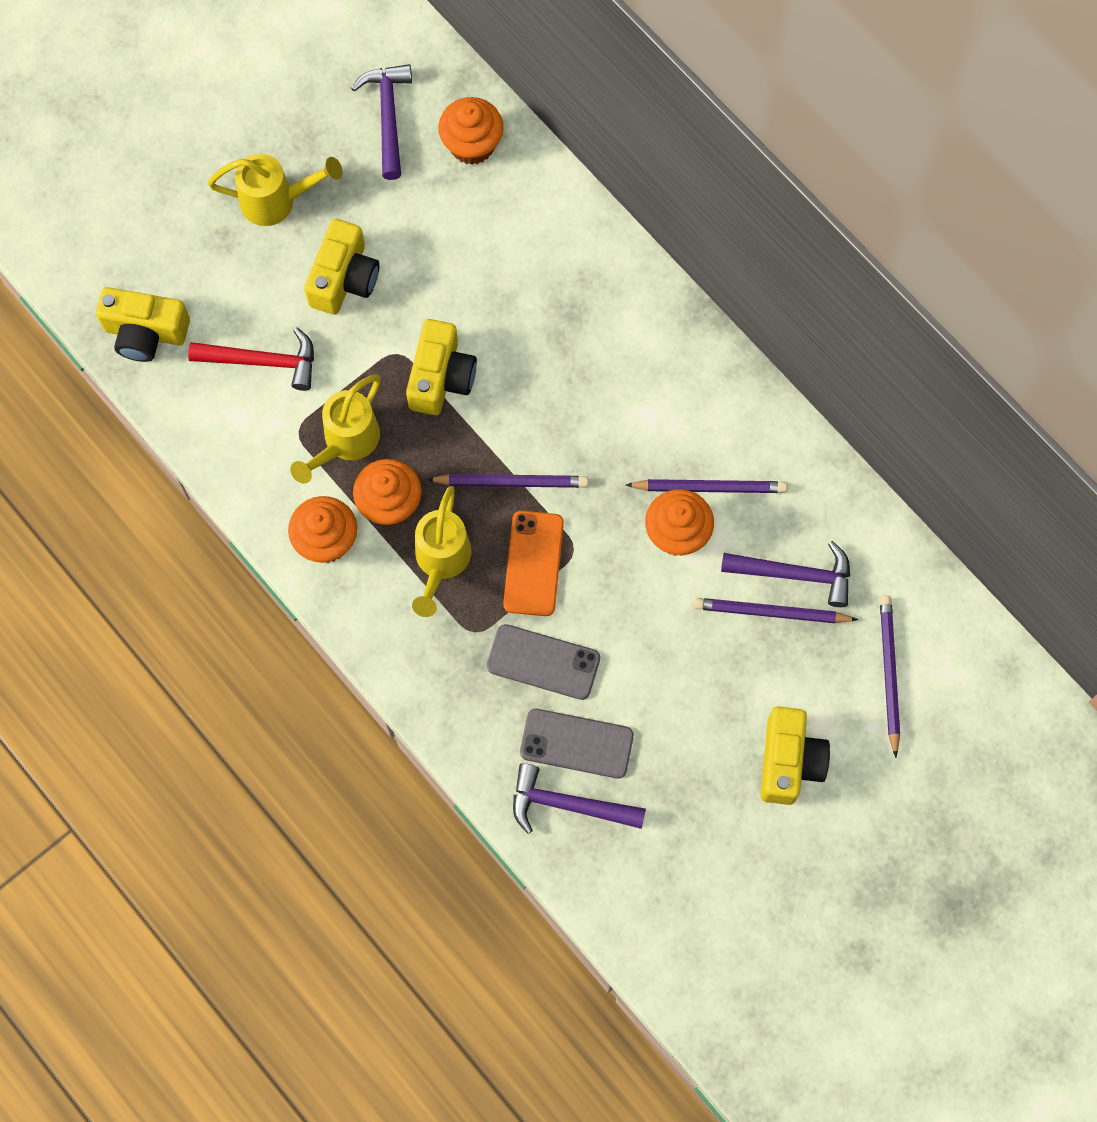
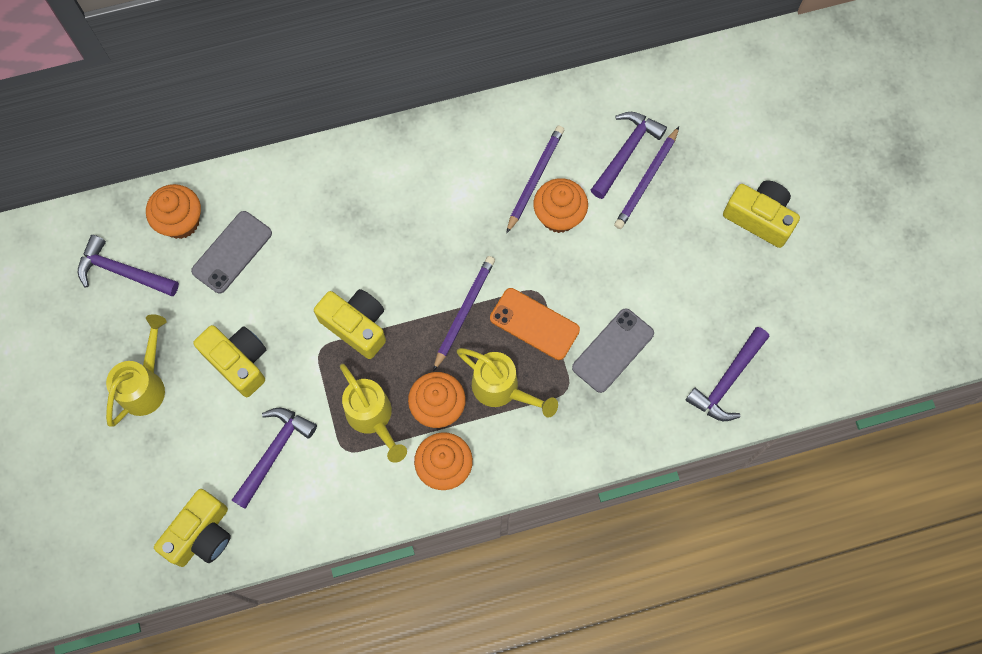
camera: 65 degrees left, 0 degrees up
(263, 361) = (274, 452): red hammer -> purple hammer
(576, 744) = (684, 354): grey phone -> grey phone (232, 252)
(889, 673) = (725, 125): purple pencil -> none

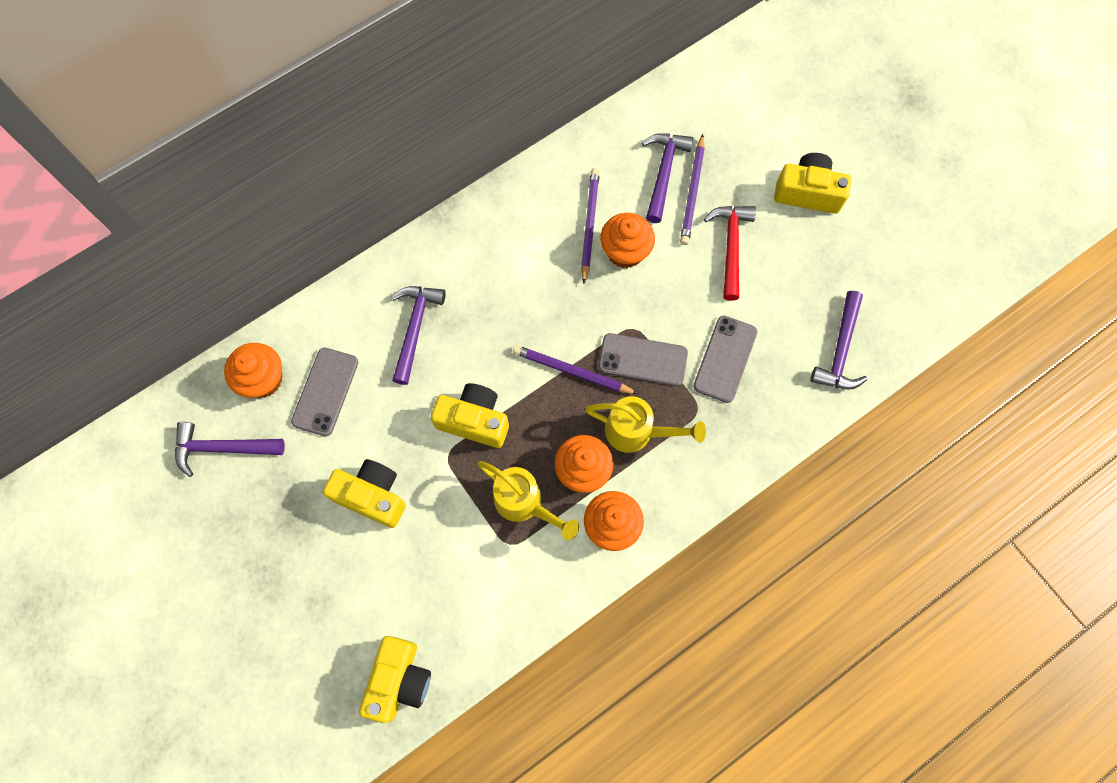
camera: 20 degrees left, 0 degrees up
(146, 384) = (287, 551): yellow watering can -> none
(274, 452) = (441, 572): purple hammer -> purple hammer (415, 328)
(464, 312) = (572, 371): purple pencil -> purple pencil turned 75 degrees counterclockwise
(534, 324) = (642, 360): orange phone -> grey phone
(662, 245) = (730, 247): none -> red hammer

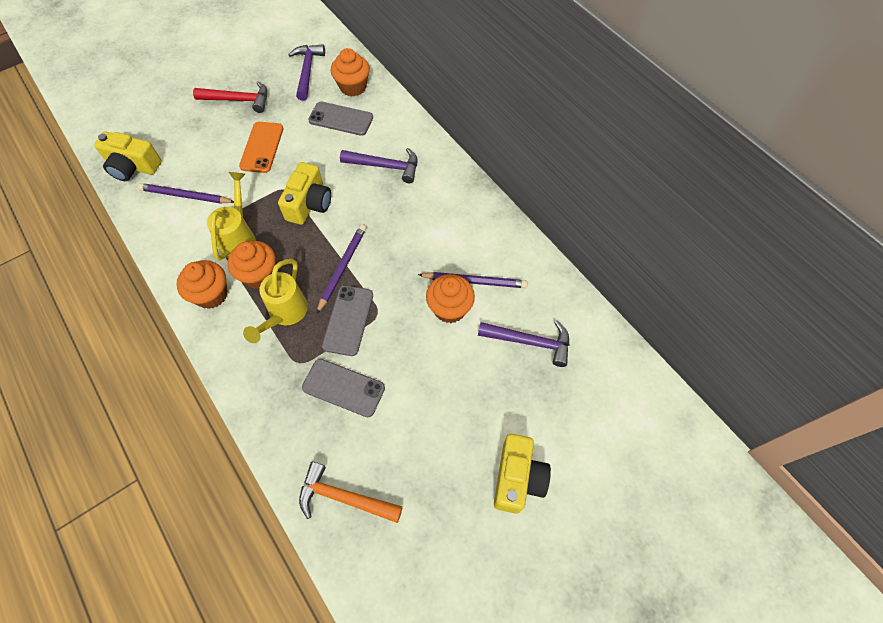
camera: 90 degrees right, 10 degrees down
(372, 496) = (262, 147): yellow camera -> orange phone
(525, 504) = (239, 237): yellow watering can -> yellow watering can turned 150 degrees clockwise
(692, 192) = (511, 366): purple pencil -> purple pencil (186, 196)
(730, 247) = (455, 398): red hammer -> red hammer (238, 100)
(840, 350) = (344, 497): purple hammer -> orange hammer

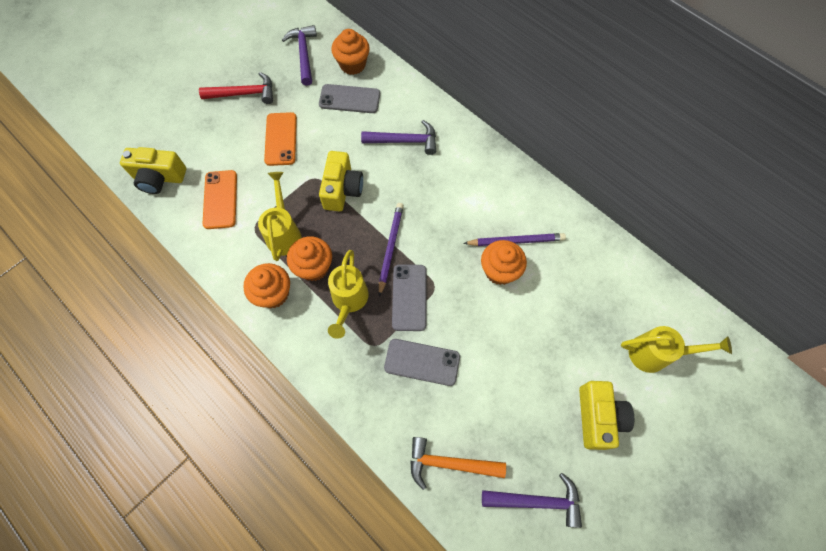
camera: 10 degrees left, 5 degrees up
(186, 196) = (220, 199): purple pencil -> orange phone
(530, 342) = (579, 290): purple hammer -> purple hammer (537, 501)
(598, 422) = (656, 354): none -> yellow watering can

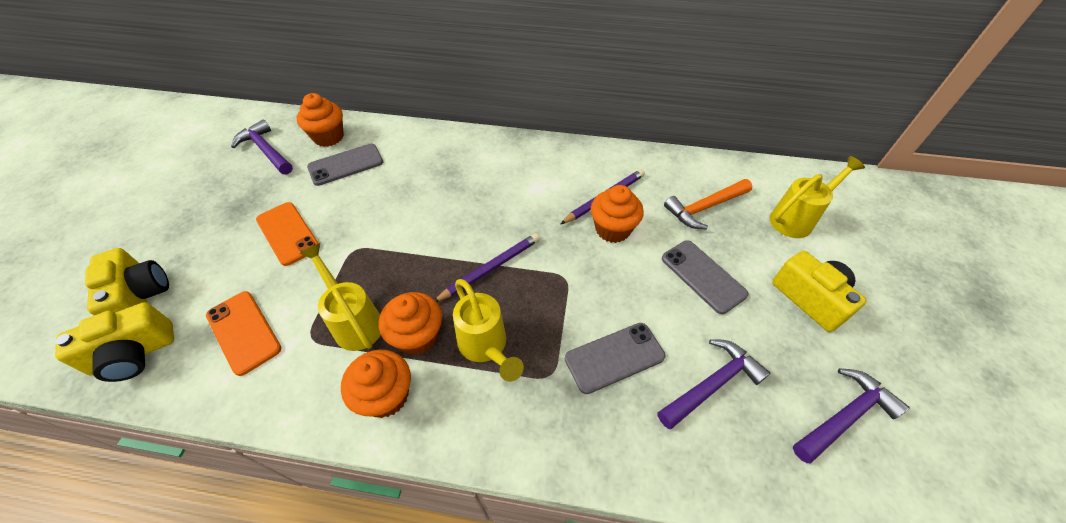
camera: 35 degrees left, 15 degrees down
(244, 93) = (212, 213): red hammer -> none
(342, 189) = (395, 244): yellow camera -> yellow camera (141, 296)
(390, 248) = (490, 268): purple pencil -> purple pencil turned 75 degrees clockwise
(404, 141) = (431, 172): purple hammer -> purple hammer (712, 384)
(409, 297) = (548, 303): grey phone -> grey phone (703, 276)
(449, 463) = (734, 444): orange hammer -> orange hammer (705, 207)

